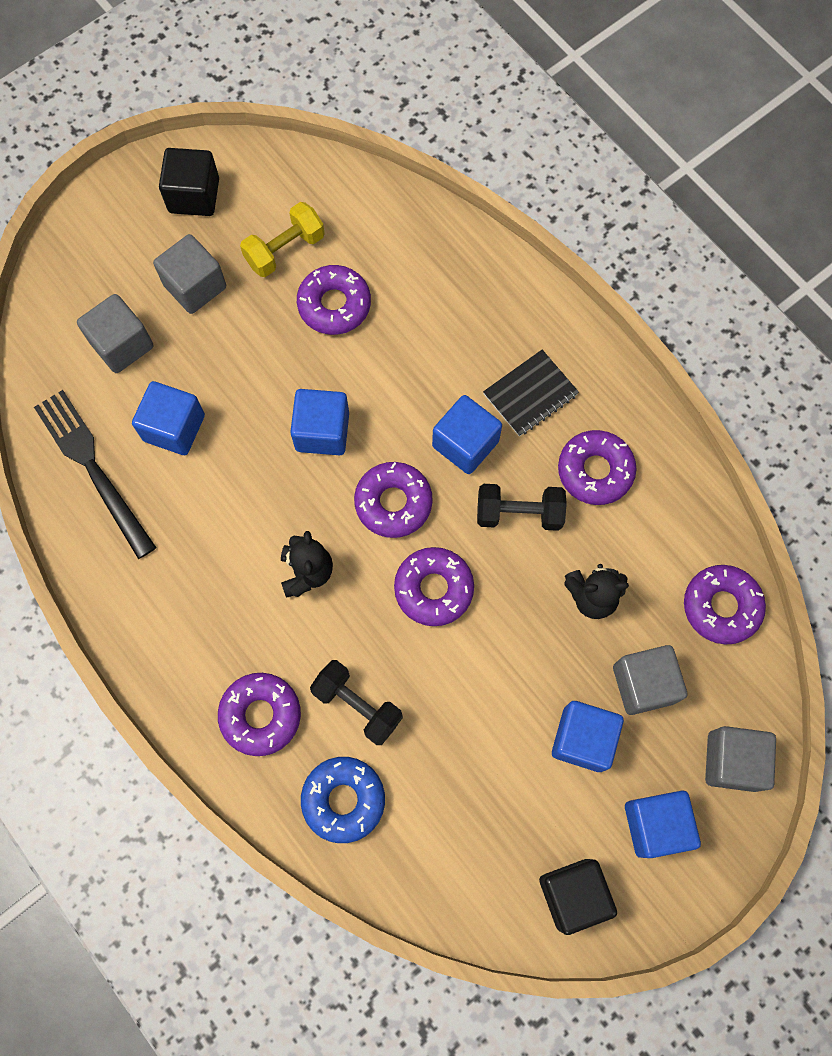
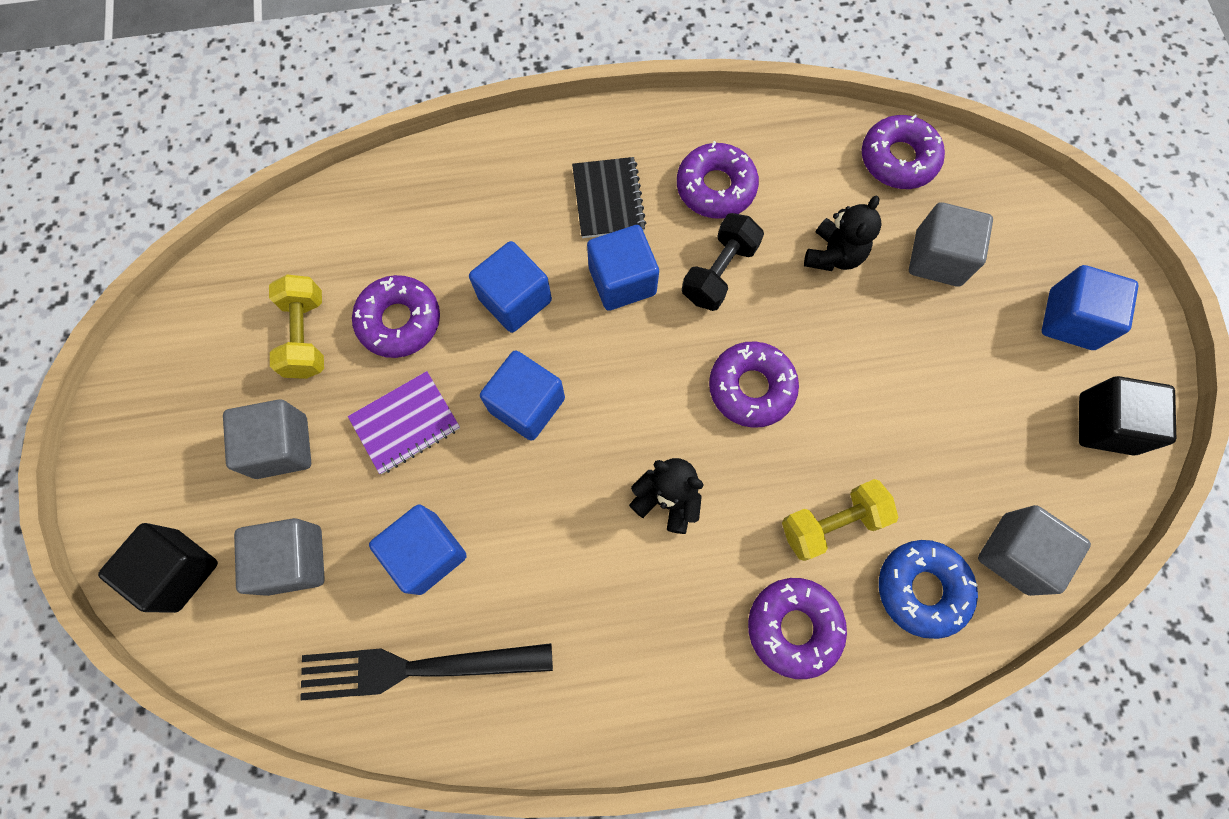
camera: 60 degrees left, 0 degrees up
(194, 195) = (177, 393): black cube -> black cube (178, 570)
(259, 357) = (405, 423): none -> purple notebook
(357, 705) = (831, 523): black dumbbell -> yellow dumbbell
(393, 503) = (642, 377): purple donut -> none
(583, 739) = (964, 336): blue cube -> blue cube (515, 299)
(732, 761) = (1041, 228): grey cube -> grey cube (1015, 554)

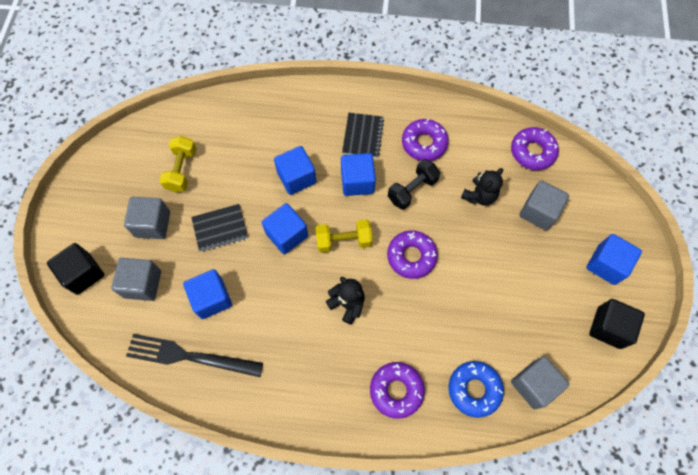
camera: 15 degrees right, 5 degrees down
(399, 321) = (232, 174): purple donut -> none
(405, 423) = (220, 228): purple notebook -> black notebook
(831, 523) = (434, 340): yellow dumbbell -> yellow dumbbell (344, 240)

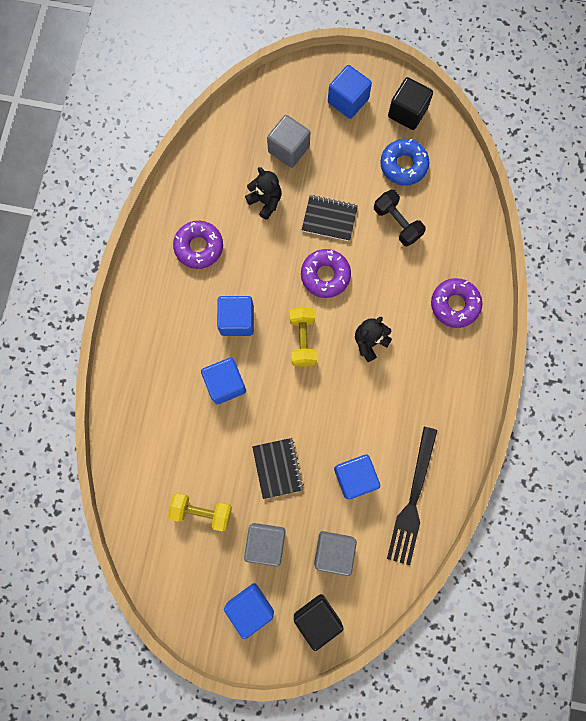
camera: 85 degrees left, 10 degrees up
(287, 235) = (291, 397): blue cube -> blue cube (250, 607)
(363, 136) = (182, 309): black notebook -> black notebook (329, 219)
(412, 190) = (252, 266): black dumbbell -> black dumbbell (397, 223)
(474, 389) = (457, 236): blue donut -> blue donut (403, 165)
(532, 152) = (221, 142): purple donut -> none
(533, 385) = (455, 185): grey cube -> none

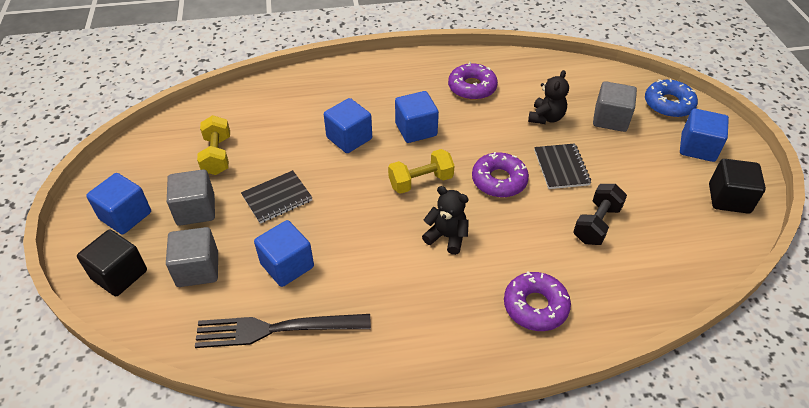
camera: 70 degrees right, 30 degrees down
(403, 165) = (666, 211): blue donut -> blue donut (668, 104)

